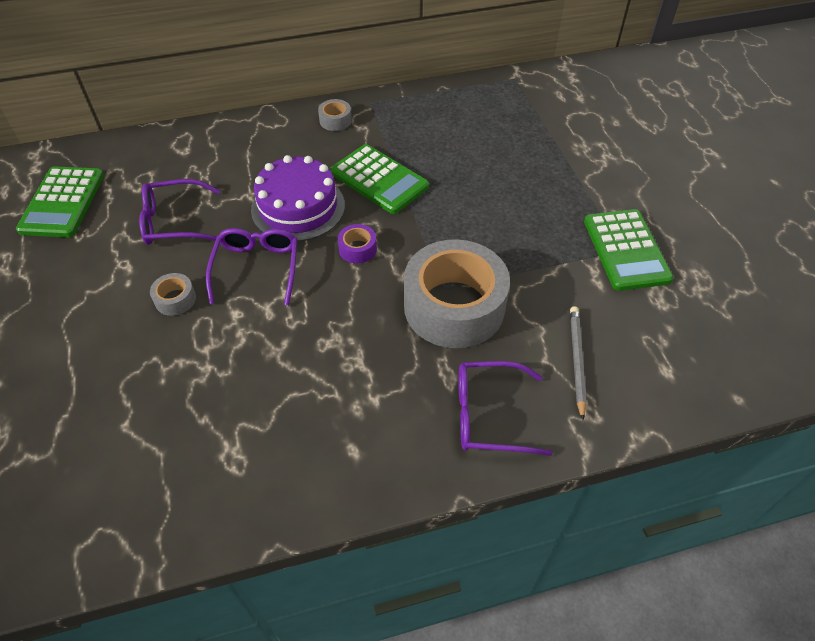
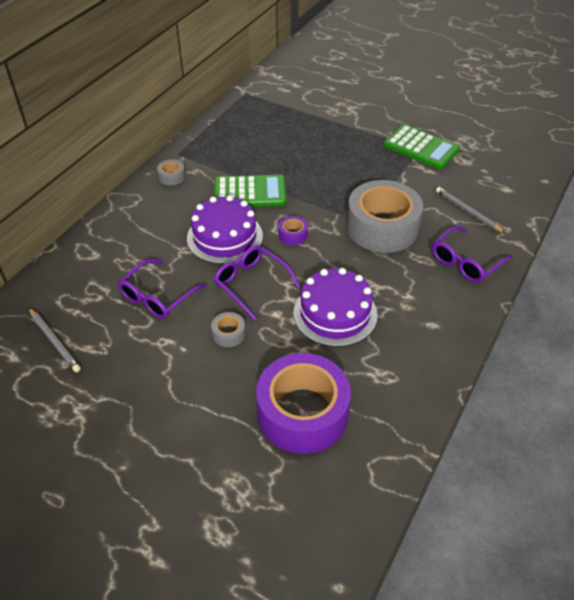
camera: 45 degrees left, 5 degrees down
(63, 202) = (54, 341): green calculator -> grey pencil
(122, 425) = (302, 413): none -> purple tape
(282, 357) = (335, 313): none -> purple cake

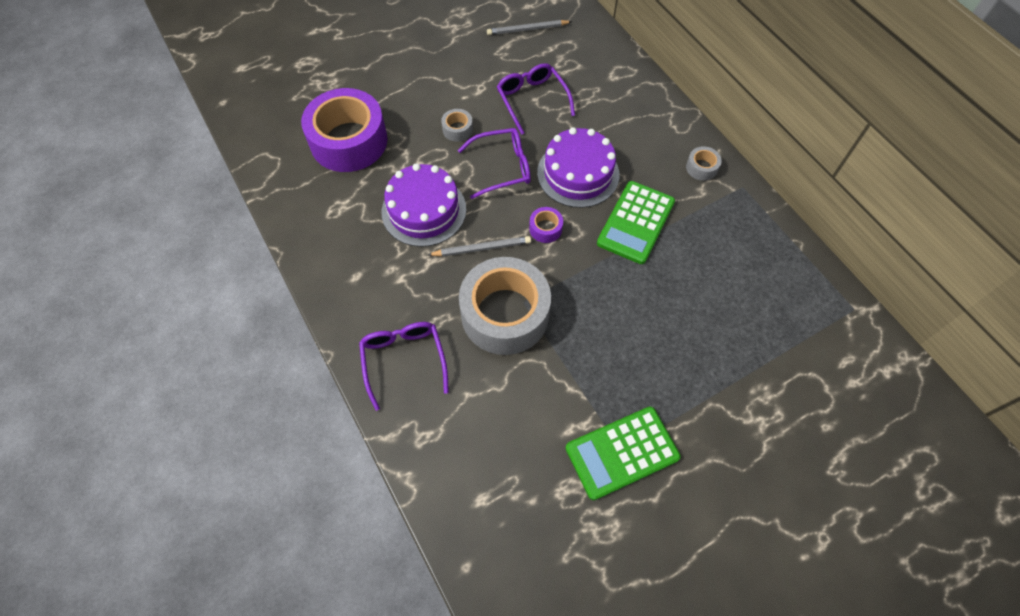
camera: 120 degrees right, 15 degrees up
(467, 211) = (473, 420): grey pencil -> grey pencil (482, 248)

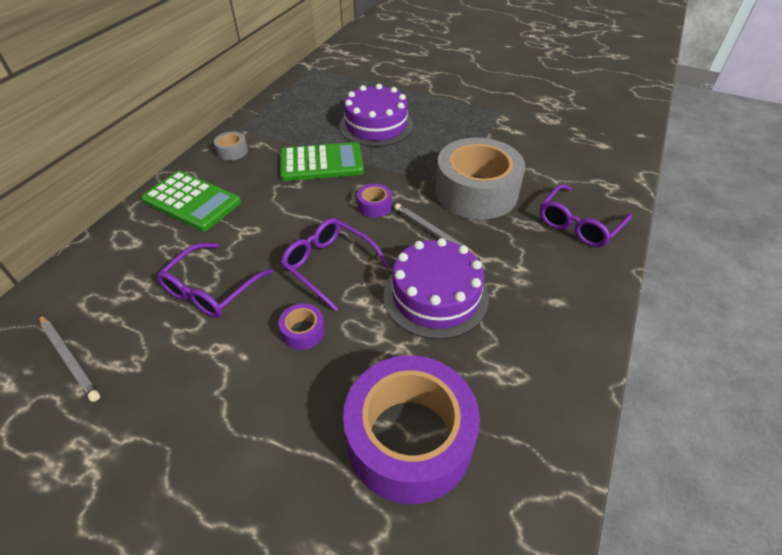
camera: 125 degrees left, 15 degrees down
(457, 129) = (303, 331): grey tape -> purple tape
(578, 173) = (294, 213): purple cake -> purple cake (376, 125)
(622, 453) = (503, 110): green calculator -> green calculator (192, 201)

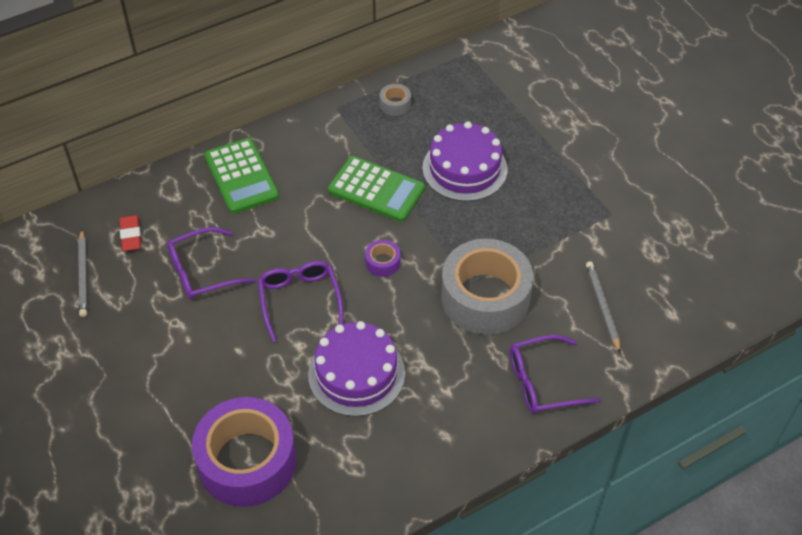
camera: 35 degrees right, 5 degrees up
(106, 295) = (131, 235): none -> red eraser
(232, 151) = (310, 134): grey tape -> grey tape (395, 104)
(303, 331) = (239, 344): purple tape -> none
(433, 233) = (407, 318): grey pencil -> grey pencil (602, 307)

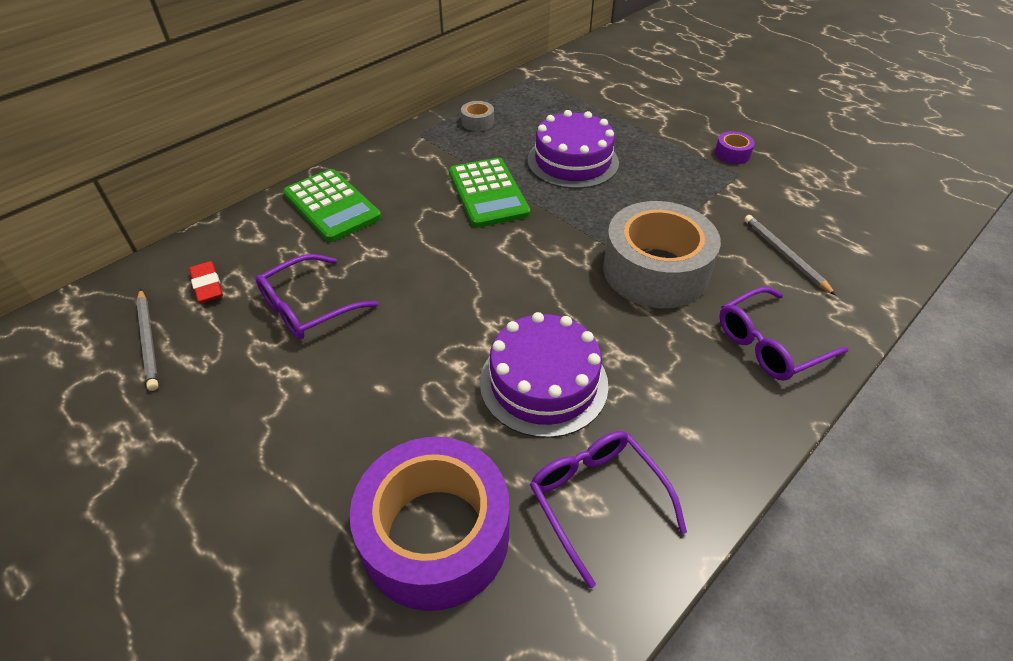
camera: 15 degrees left, 5 degrees down
(300, 300) = (441, 315): purple glasses -> purple glasses (597, 500)
(376, 189) = (488, 193): green calculator -> green calculator turned 60 degrees clockwise
(382, 262) = (524, 258): purple tape -> purple tape (732, 154)

